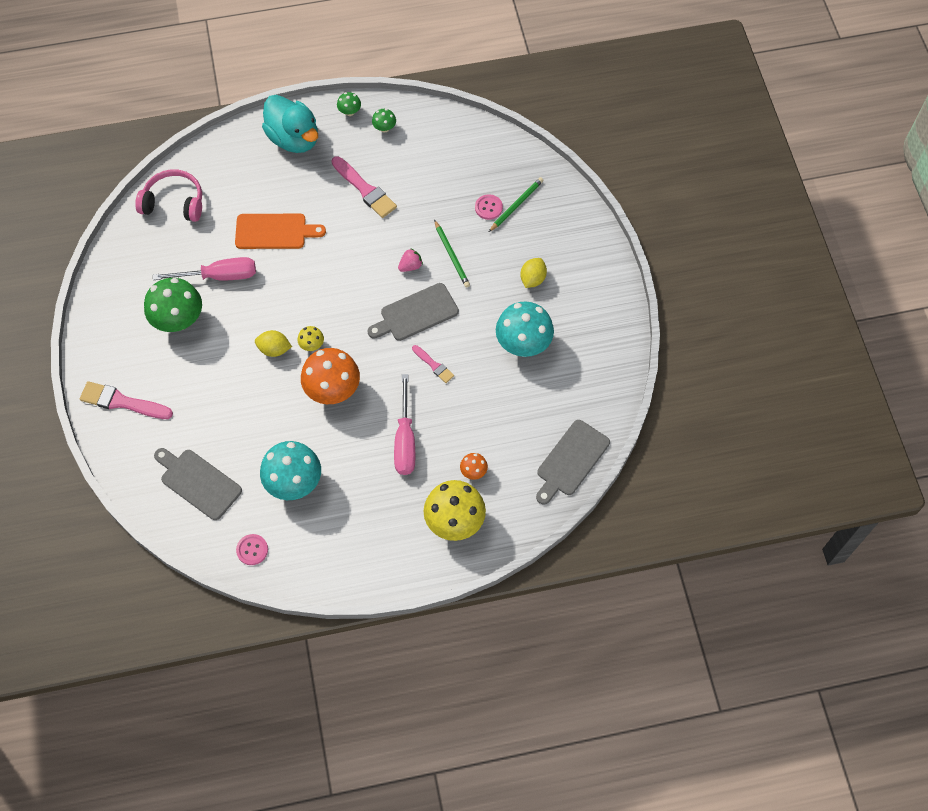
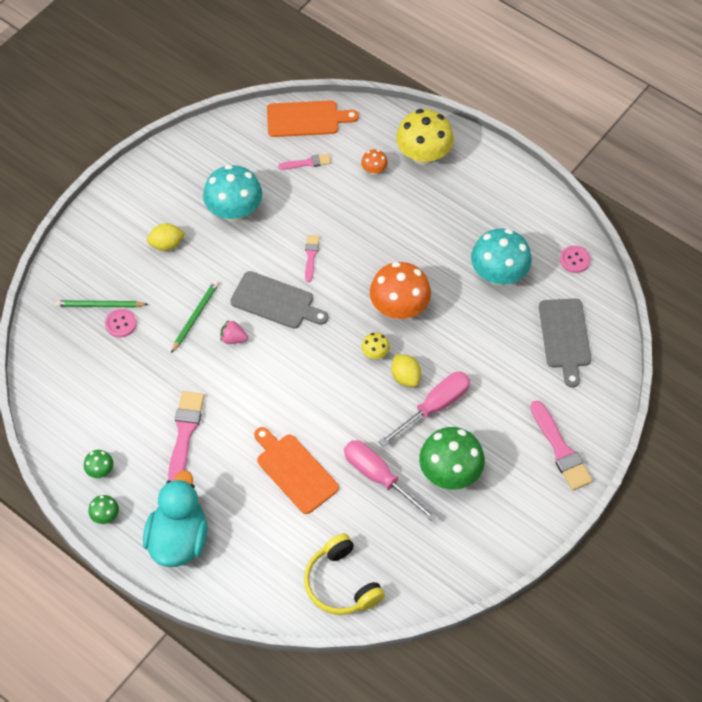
camera: 130 degrees left, 5 degrees down
(174, 203) = (341, 583): pink headphones -> yellow headphones
(405, 440) = (392, 229): pink screwdriver -> pink screwdriver (434, 407)
(525, 428) = (307, 163): none -> pink brush
(571, 461) = (306, 119): grey cutting board -> orange cutting board

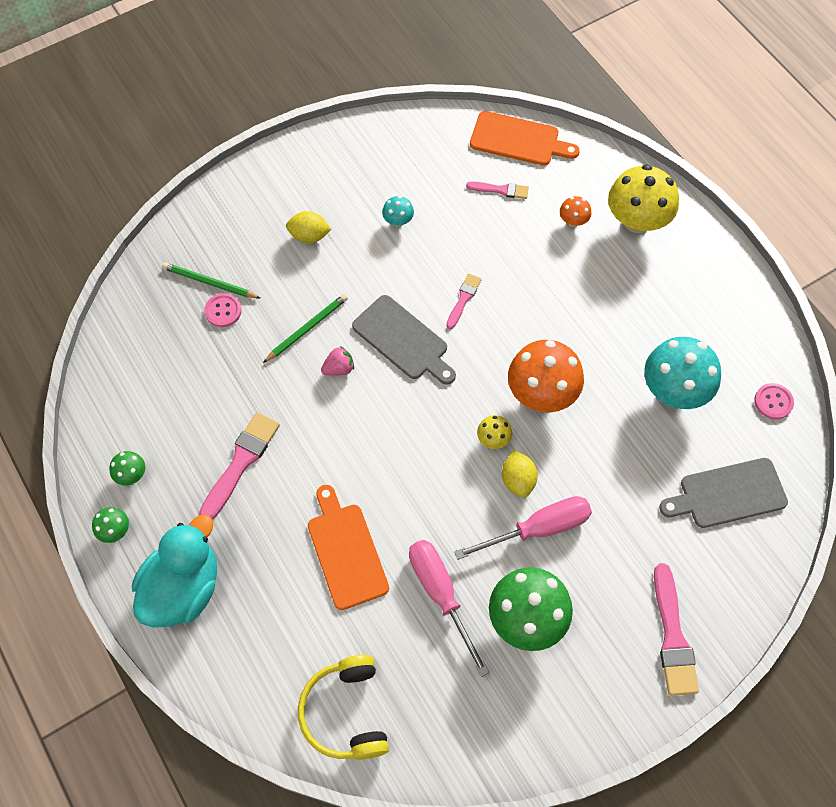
camera: 20 degrees right, 5 degrees up
(233, 339) = (339, 368): pink strawberry -> pink strawberry turned 120 degrees clockwise
(234, 211) = (398, 221): turquoise mushroom -> turquoise mushroom, size x0.46
(565, 337) = (728, 494): grey cutting board -> grey cutting board turned 60 degrees clockwise

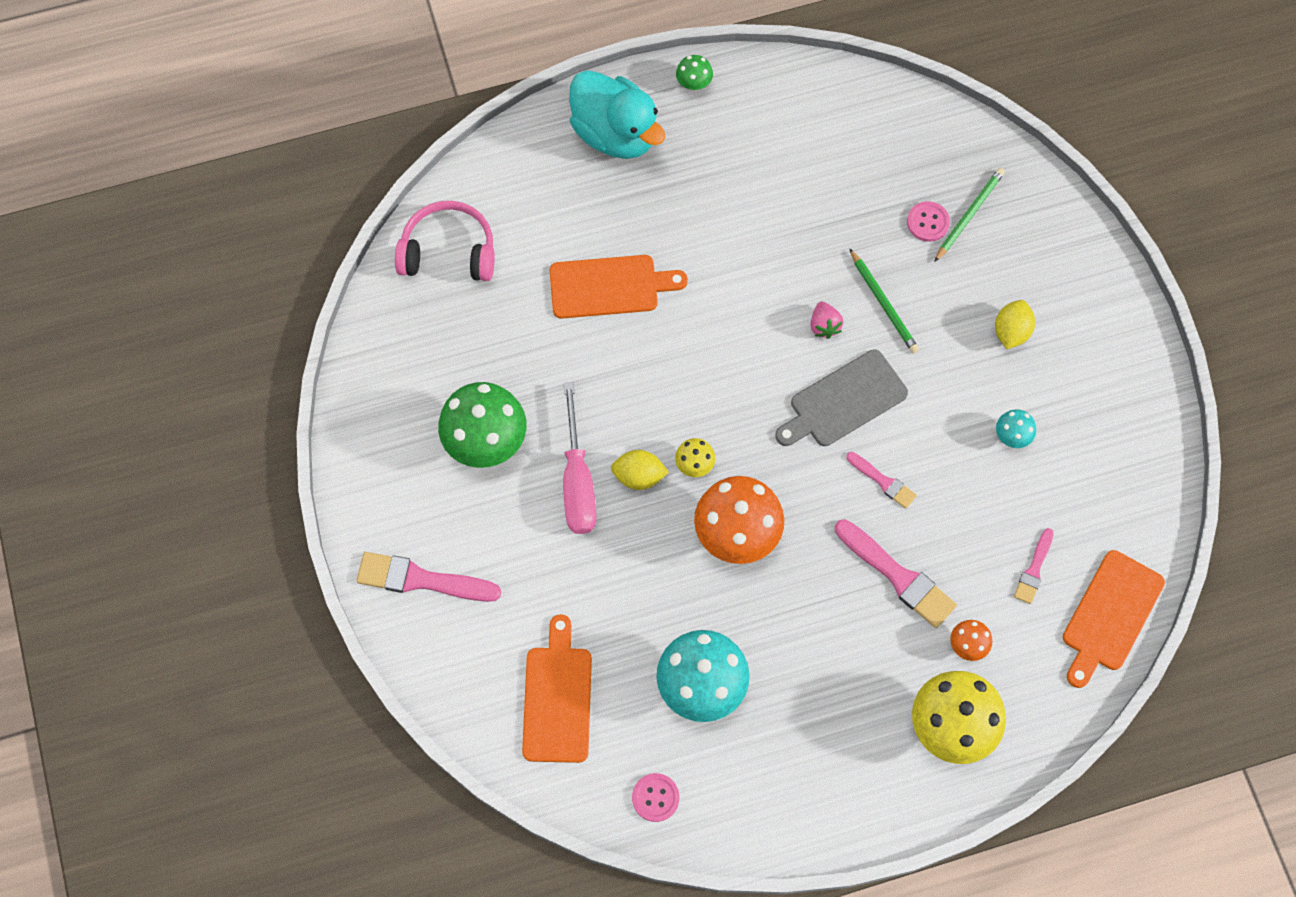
camera: 105 degrees right, 5 degrees up
(131, 475) = (751, 105): green mushroom -> none
(240, 463) = (736, 207): pink brush -> pink brush (897, 576)
(346, 712) = (448, 252): yellow headphones -> pink headphones
(440, 594) = (536, 365): pink screwdriver -> none
(728, 494) = (557, 698): grey cutting board -> orange cutting board

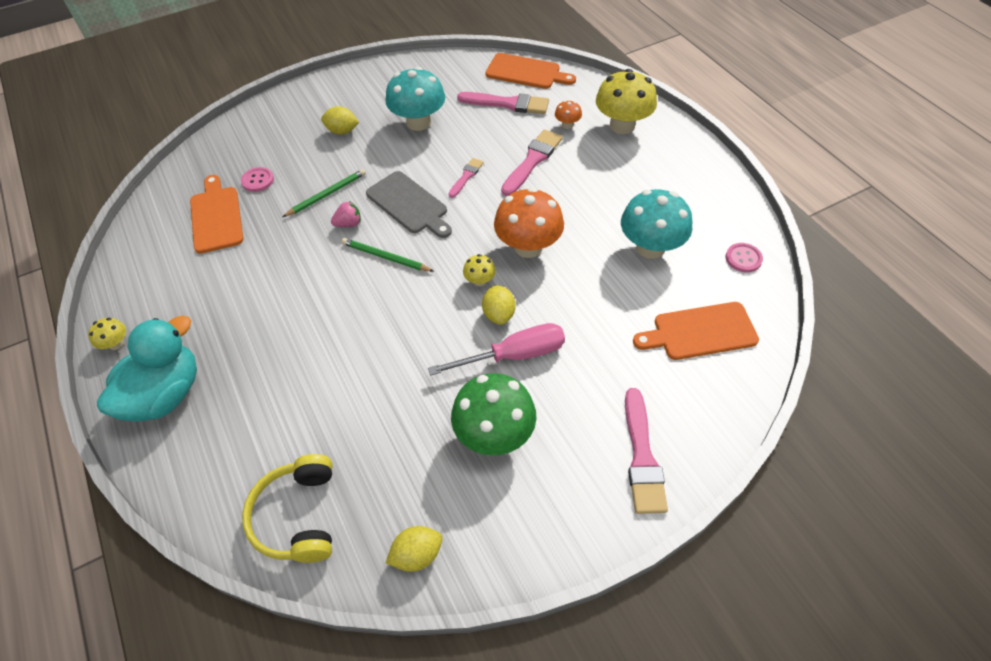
camera: 100 degrees left, 15 degrees down
(382, 349) = (417, 555): none -> yellow lemon
(448, 252) = (298, 516): pink headphones -> yellow headphones
(609, 286) = (326, 368): orange cutting board -> orange cutting board (216, 217)
(694, 83) = (116, 344): green mushroom -> yellow mushroom
(969, 215) = (251, 161): green pencil -> green pencil (385, 257)
(1012, 436) = (418, 122): turquoise mushroom -> turquoise mushroom, size x2.18
(1034, 569) = (507, 104): pink brush -> pink brush, size x1.76

